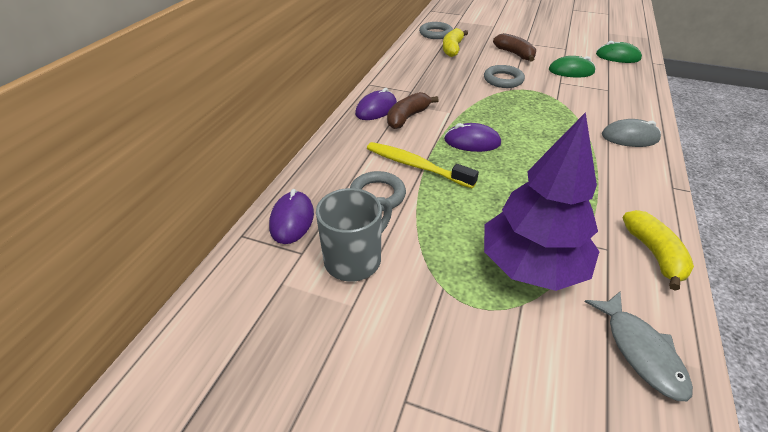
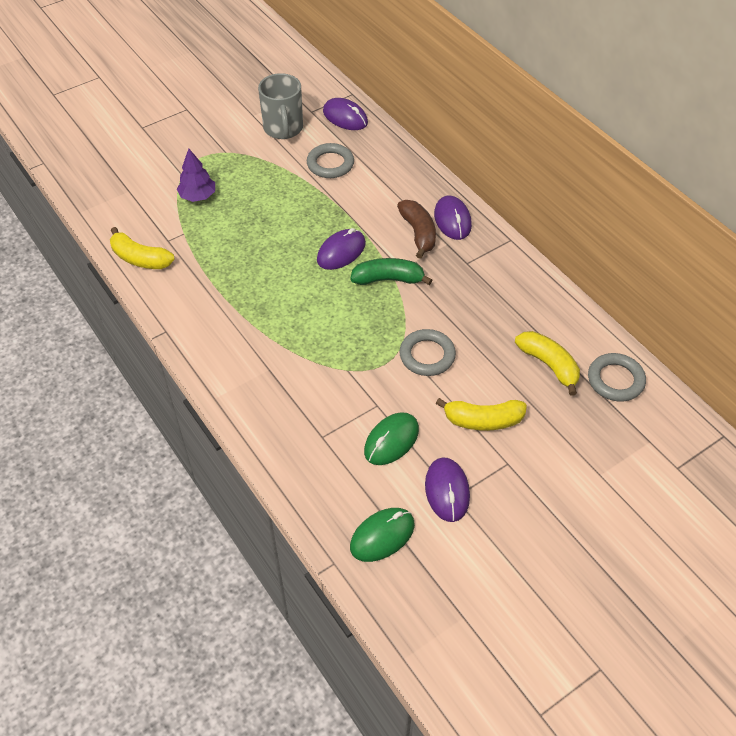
camera: 125 degrees right, 10 degrees up
(416, 166) = (343, 200): yellow toothbrush -> none
(467, 113) = (388, 279): none -> green banana
(515, 54) = (483, 420): brown banana -> yellow banana
(531, 265) = (198, 196): purple tree -> purple tree, size x0.48
(567, 51) = (447, 491): none -> purple mouse
(629, 137) = (239, 367): grey mouse -> none
(640, 351) = (111, 198): grey fish -> none

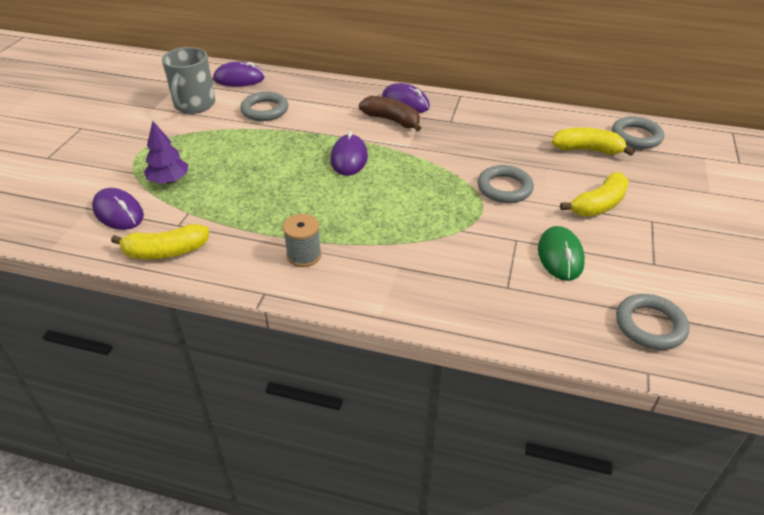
camera: 40 degrees left, 10 degrees down
(219, 318) = (304, 255): none -> grey spool
(283, 129) = (194, 105): grey mug -> grey mug turned 60 degrees clockwise
(382, 536) = (650, 325): green mouse -> grey ring
(388, 279) = (409, 157): green banana -> none
(447, 491) = (643, 263): purple mouse -> purple mouse (118, 212)

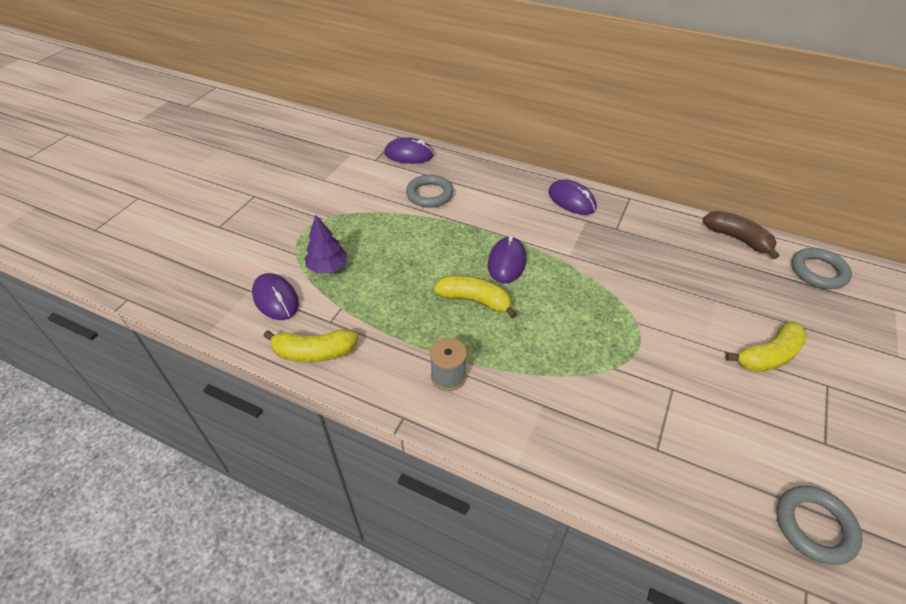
camera: 10 degrees right, 5 degrees up
(194, 105) = (362, 181): grey mug -> none
(392, 120) = (555, 221): brown banana -> brown banana (737, 239)
(504, 188) = (666, 320): grey ring -> none
(560, 256) = (719, 417): green mouse -> none
(587, 150) = (762, 282): yellow banana -> yellow banana (475, 300)

